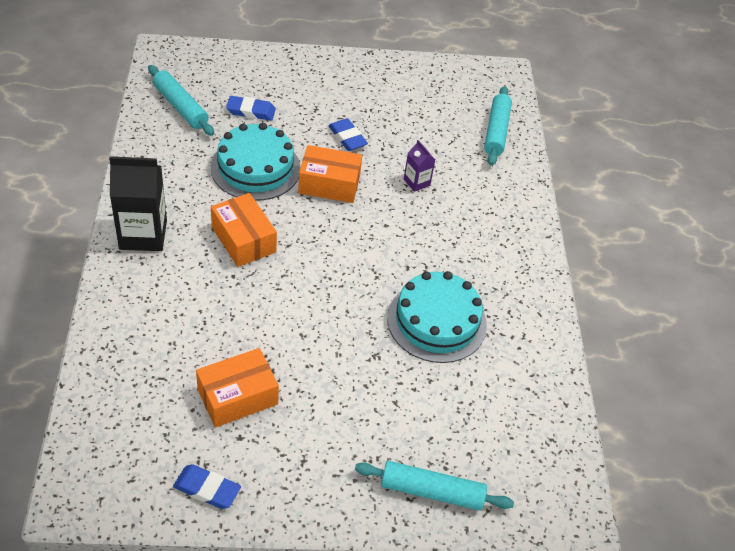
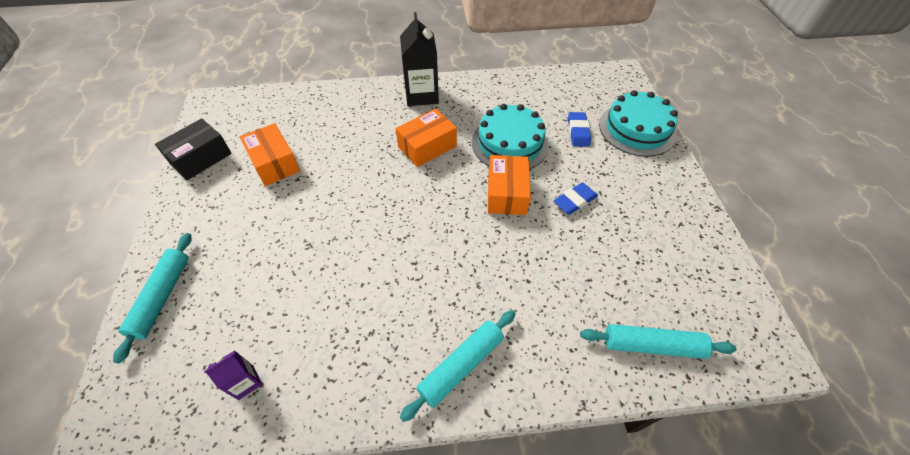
camera: 90 degrees right, 5 degrees up
(180, 107) = (563, 92): turquoise rolling pin -> turquoise rolling pin (461, 366)
(207, 489) = (200, 158): blue eraser -> black box
(416, 182) = (533, 264): purple carton -> purple carton (245, 382)
(436, 321) = (348, 292): turquoise cake -> turquoise cake (637, 129)

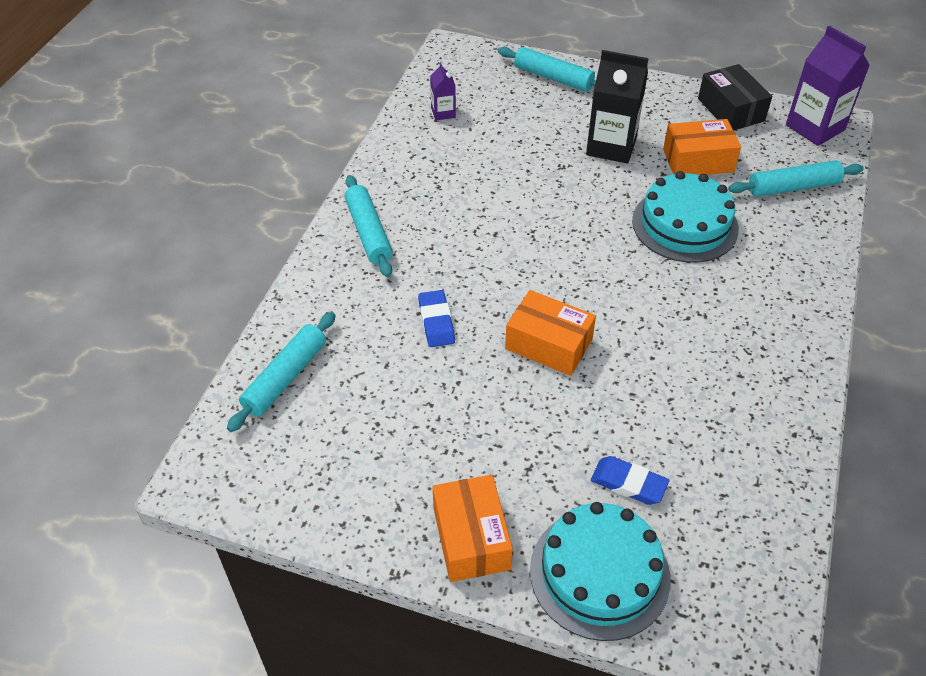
camera: 115 degrees right, 5 degrees down
(216, 111) = (815, 127): none -> purple carton
(291, 112) = (793, 187): none -> turquoise rolling pin
(421, 95) = (788, 324): black carton -> black carton (611, 146)
(427, 146) = (670, 296): orange box -> orange box (471, 538)
(510, 143) = (639, 386): turquoise cake -> turquoise cake (685, 225)
(575, 201) = (499, 408): blue eraser -> blue eraser (436, 322)

